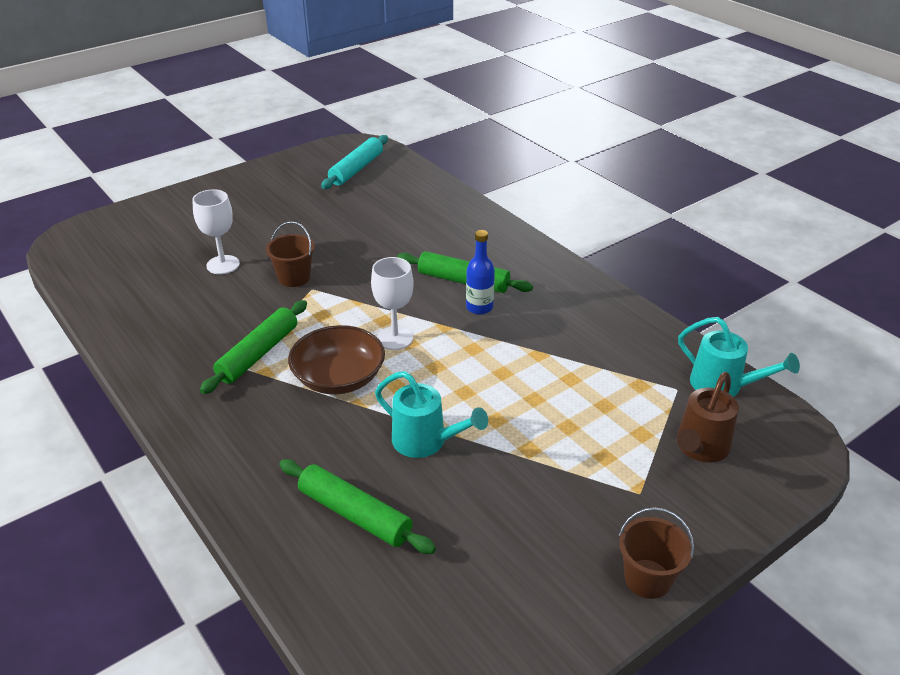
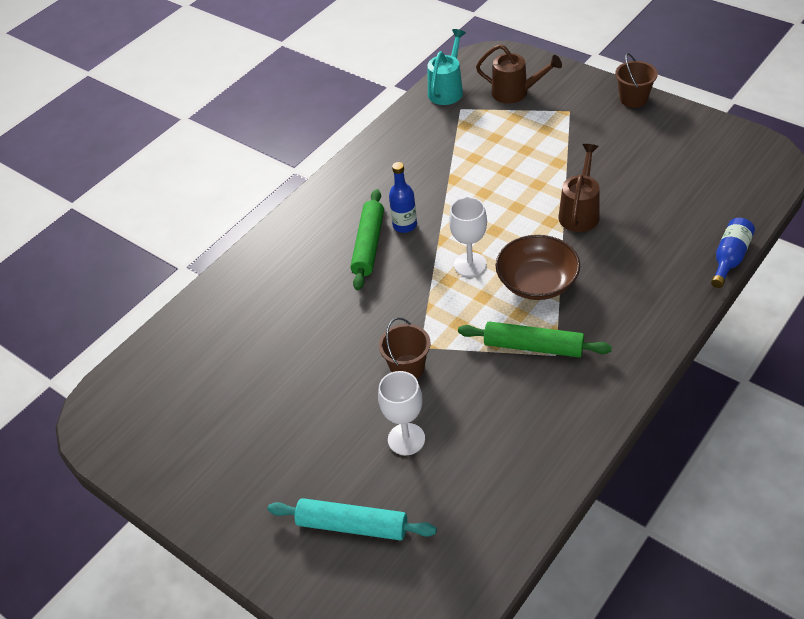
camera: 100 degrees left, 10 degrees up
(261, 557) = (729, 258): none -> blue bottle
(355, 514) = (666, 226): green rolling pin -> none
(356, 169) = (162, 398): turquoise rolling pin -> turquoise rolling pin (352, 526)
(426, 442) = (580, 212): turquoise watering can -> brown watering can

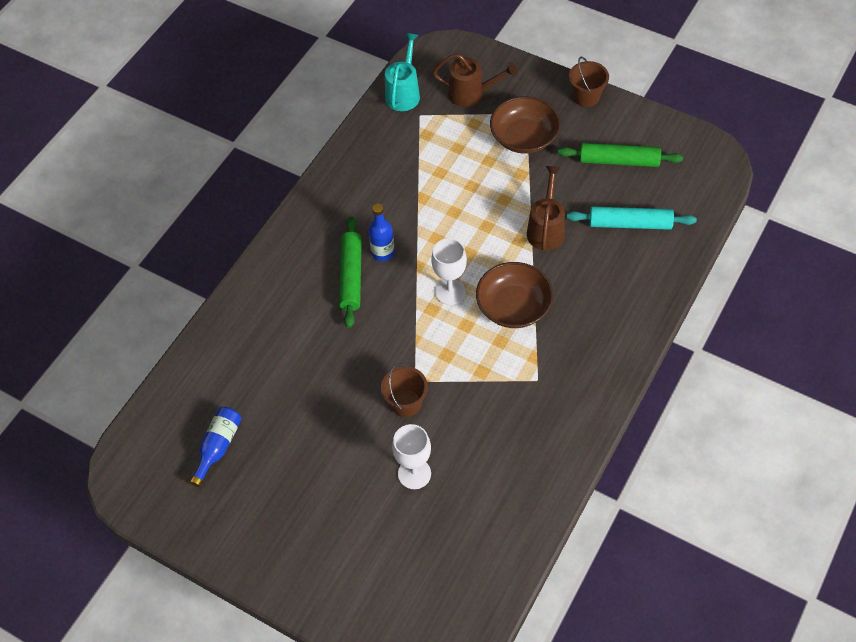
camera: 10 degrees left, 10 degrees up
(352, 526) = (378, 559): turquoise rolling pin -> turquoise rolling pin (630, 224)
(533, 347) = (517, 373): green rolling pin -> green rolling pin (619, 161)
(565, 131) = (524, 137): none -> brown bowl
(729, 258) = (684, 270): blue bottle -> blue bottle (218, 447)

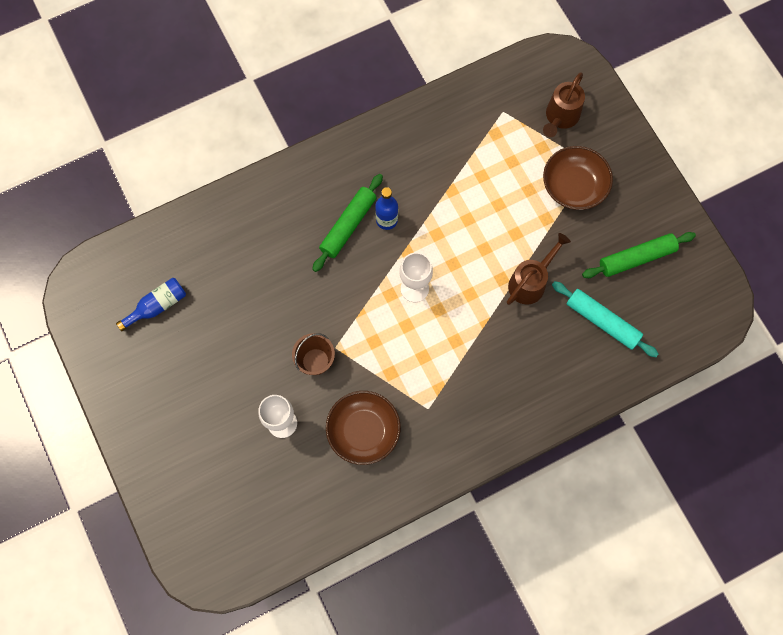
camera: 30 degrees right, 15 degrees up
(404, 92) = (505, 82): turquoise watering can -> none
(472, 94) = (560, 118): brown watering can -> brown watering can turned 75 degrees clockwise
(513, 306) = (455, 334): brown bowl -> brown bowl (363, 431)
(586, 97) = (654, 180): brown bucket -> none
(619, 161) = (636, 258): green rolling pin -> green rolling pin turned 60 degrees counterclockwise

